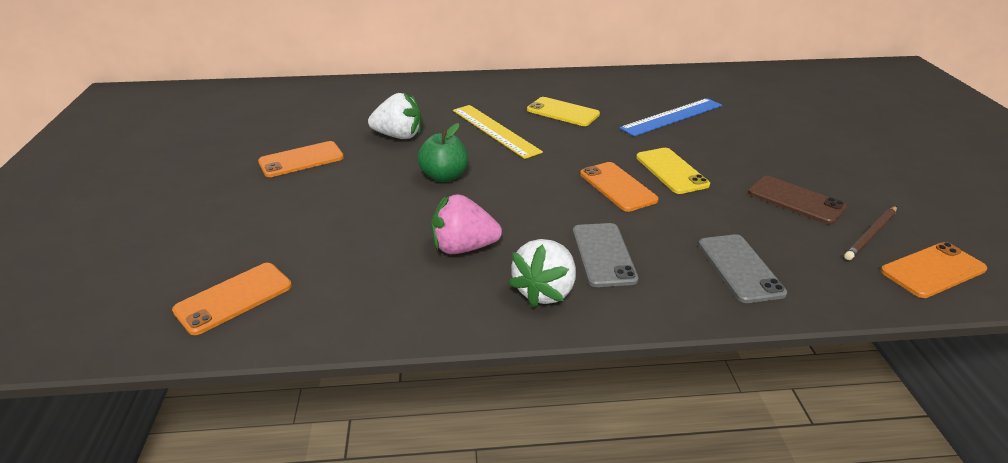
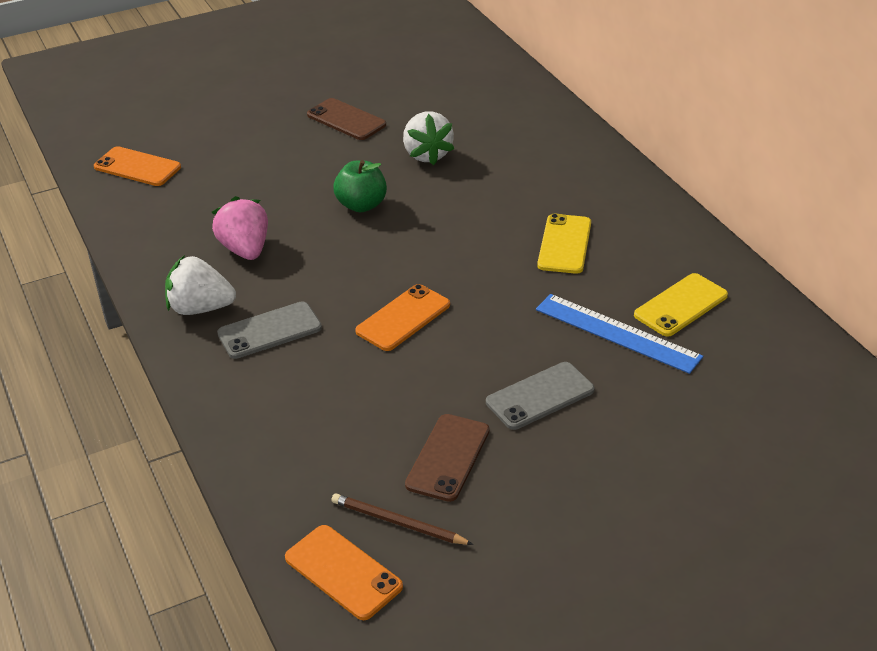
camera: 70 degrees right, 5 degrees up
(301, 160) = (346, 120): orange phone -> brown phone
(495, 130) = (481, 209): yellow ruler -> none
(671, 171) = (463, 351): yellow phone -> yellow phone (681, 305)
(740, 268) = (284, 422): grey phone -> grey phone (540, 396)

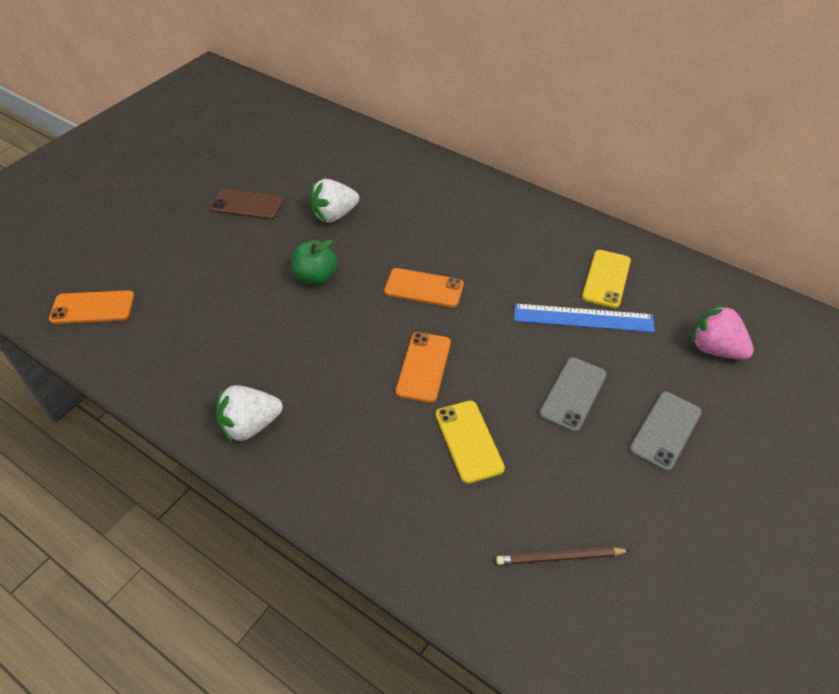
camera: 30 degrees left, 10 degrees up
(245, 249) = (249, 353): pink strawberry -> pink strawberry (715, 349)
(269, 331) = (326, 423): grey phone -> grey phone (665, 431)
(343, 572) = (554, 627): orange phone -> orange phone (424, 288)
(427, 155) = (334, 215): white strawberry -> white strawberry turned 105 degrees clockwise
(448, 457) = (550, 479): brown phone -> none
(564, 244) = (492, 257): yellow phone -> yellow phone (468, 441)

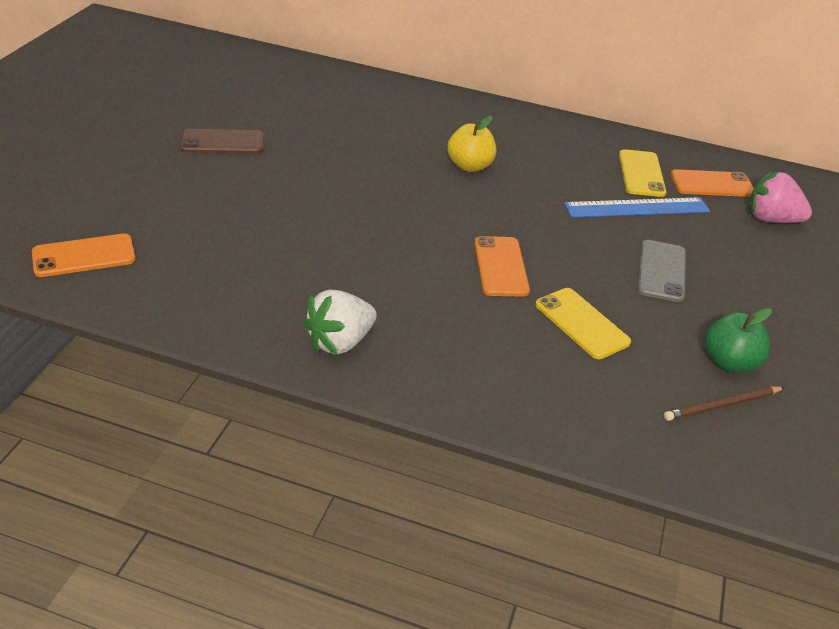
camera: 20 degrees left, 10 degrees down
(316, 277) = (340, 201): green apple -> green apple (729, 362)
(334, 215) = (330, 144): white strawberry -> none
(424, 288) = (463, 199): orange phone -> orange phone (712, 184)
(446, 252) = (469, 166): none -> yellow apple
(665, 431) = (762, 289): grey phone -> none

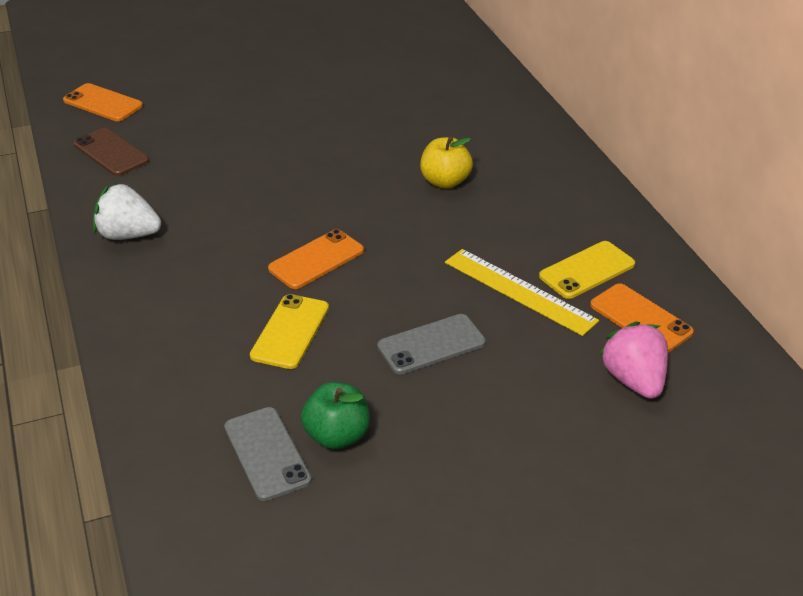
camera: 55 degrees right, 0 degrees up
(222, 142) = (305, 75): brown phone -> brown phone (111, 152)
(637, 208) = (519, 291): blue ruler -> yellow ruler
(722, 405) = (267, 453): brown pencil -> grey phone

